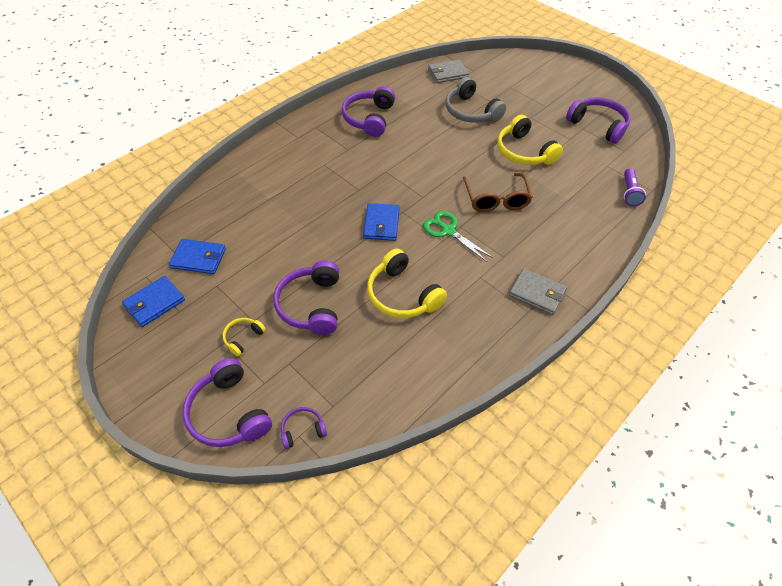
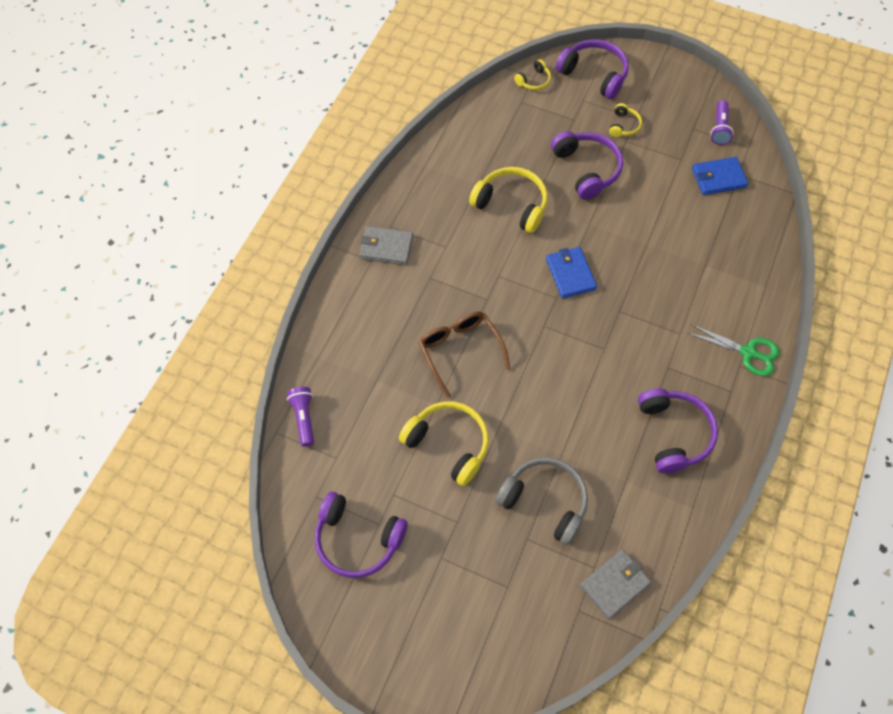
camera: 160 degrees right, 10 degrees up
(154, 303) = (719, 128): blue wallet -> purple flashlight
(303, 430) = (534, 81): purple headphones -> yellow headphones
(448, 231) = (497, 289): green scissors -> green scissors (748, 353)

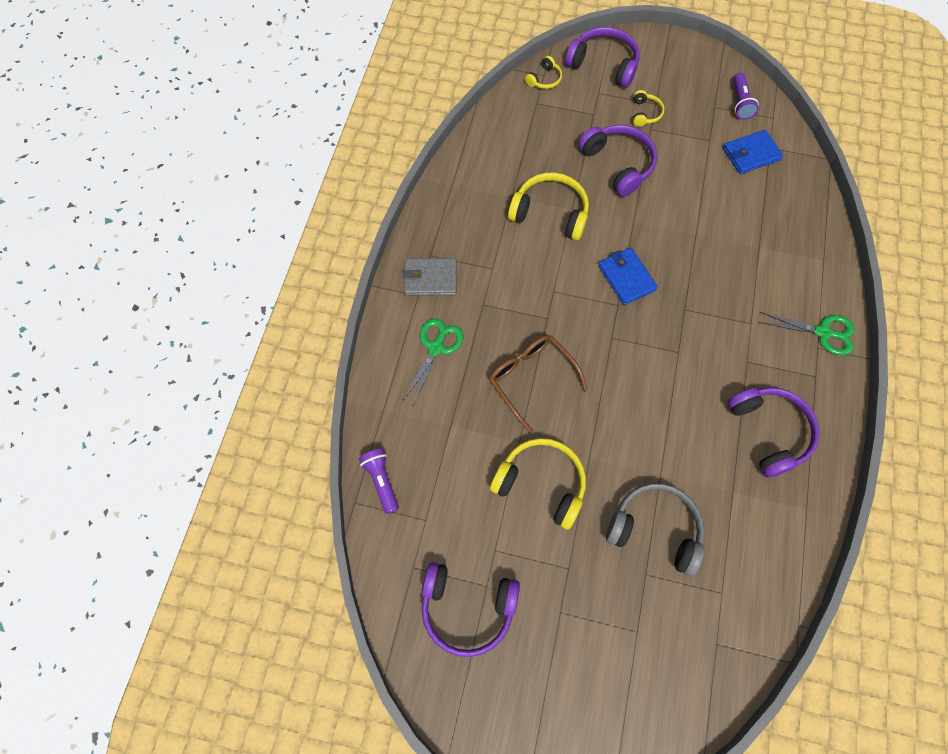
camera: 10 degrees left, 5 degrees up
(378, 310) = (436, 348): none -> green scissors
(615, 584) = (747, 608): grey wallet -> none

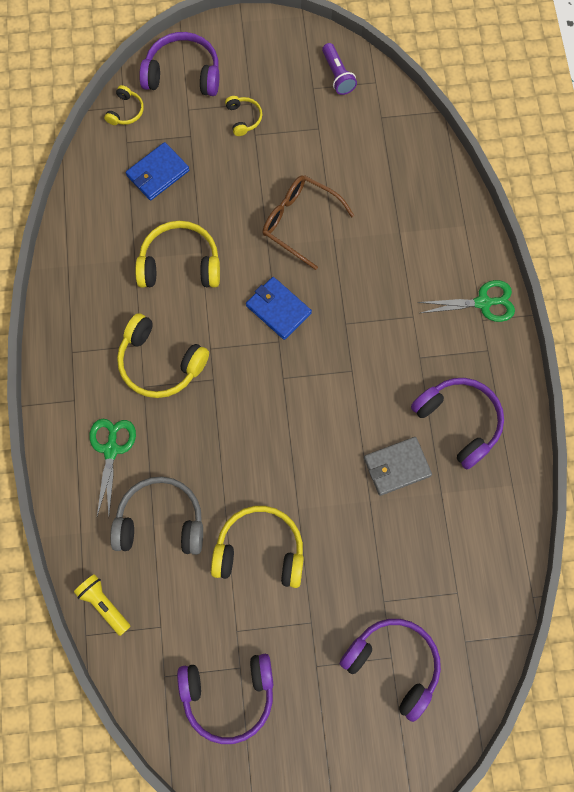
camera: 20 degrees left, 5 degrees up
(381, 481) = (104, 604): purple flashlight -> yellow flashlight
(430, 278) = (80, 377): grey wallet -> grey wallet (396, 467)
(504, 289) = (160, 363): none -> yellow headphones
(531, 379) = (217, 448): brown glasses -> brown glasses (299, 222)
(618, 164) = (233, 186): purple headphones -> purple headphones (393, 664)
(655, 529) = (380, 556): grey headphones -> grey headphones (161, 521)
(751, 154) = (364, 131): blue wallet -> blue wallet (157, 173)

